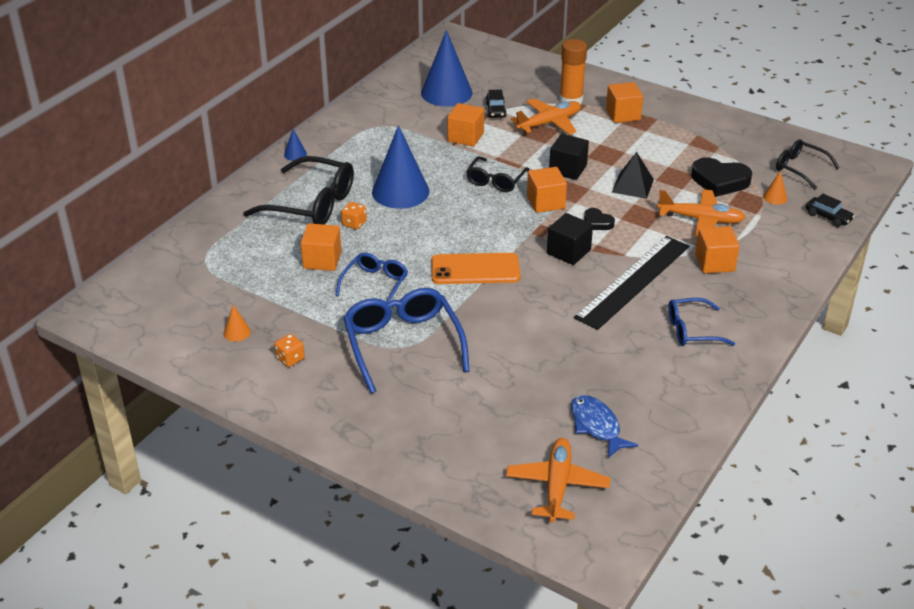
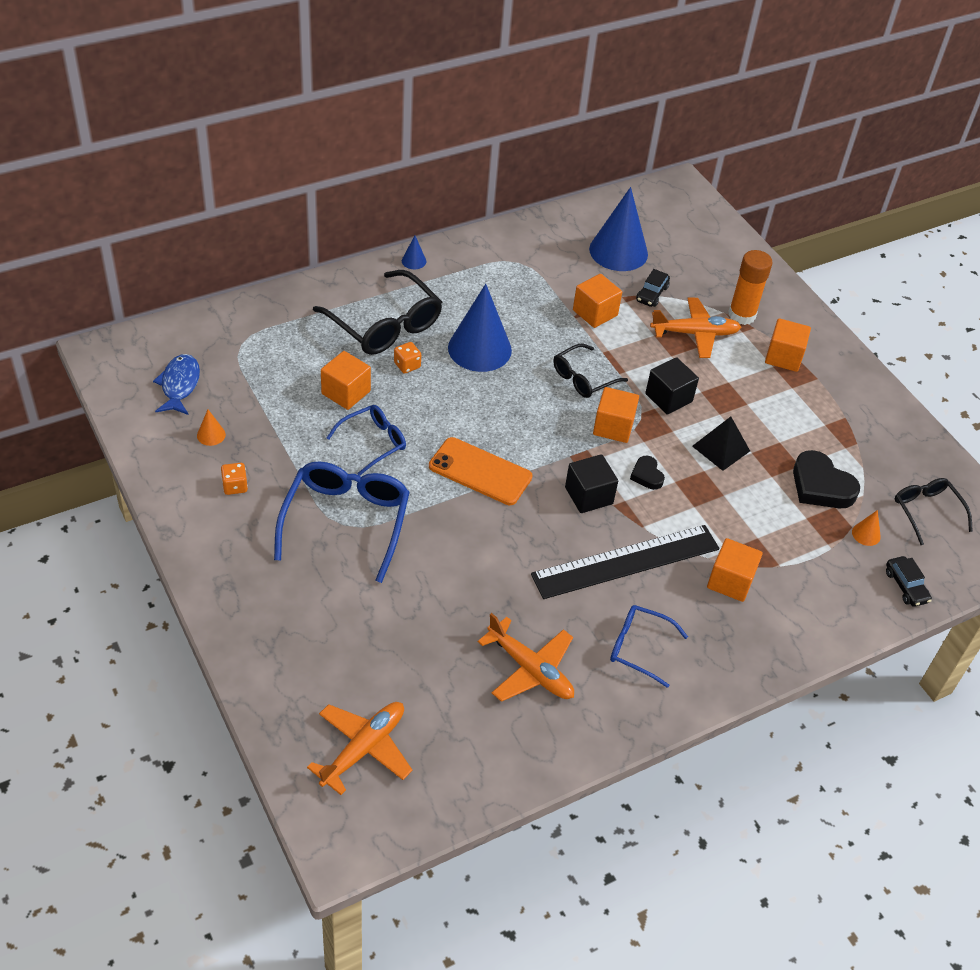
camera: 25 degrees right, 10 degrees up
(596, 426) = (453, 705): blue fish -> blue fish (179, 385)
(701, 220) = (760, 523): orange plane -> orange plane (530, 669)

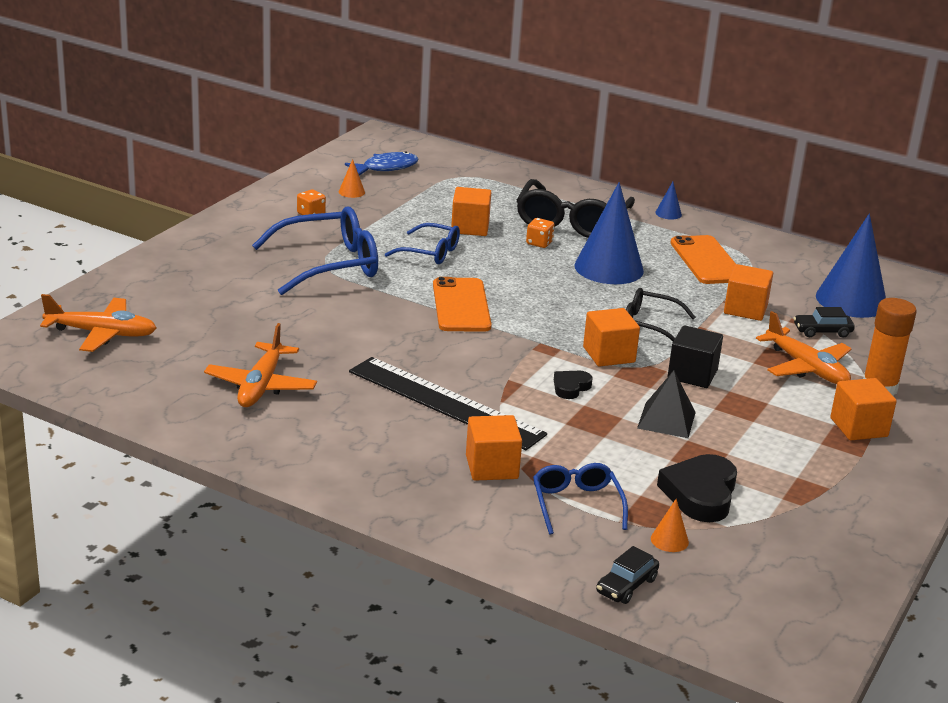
camera: 60 degrees right, 20 degrees down
(507, 287) = (706, 260): none -> orange phone
(588, 495) = (503, 364): black cube -> none
(638, 647) = (346, 434): blue glasses -> blue glasses (576, 504)
(926, 511) = (764, 577): black glasses -> none

